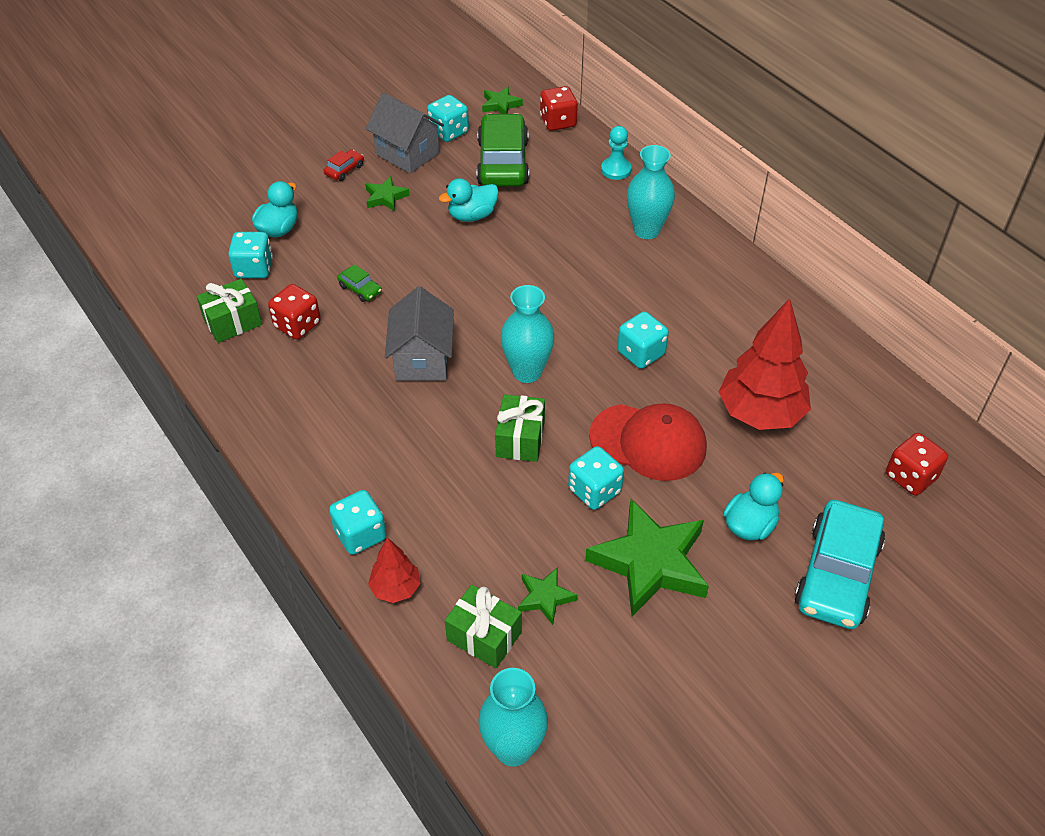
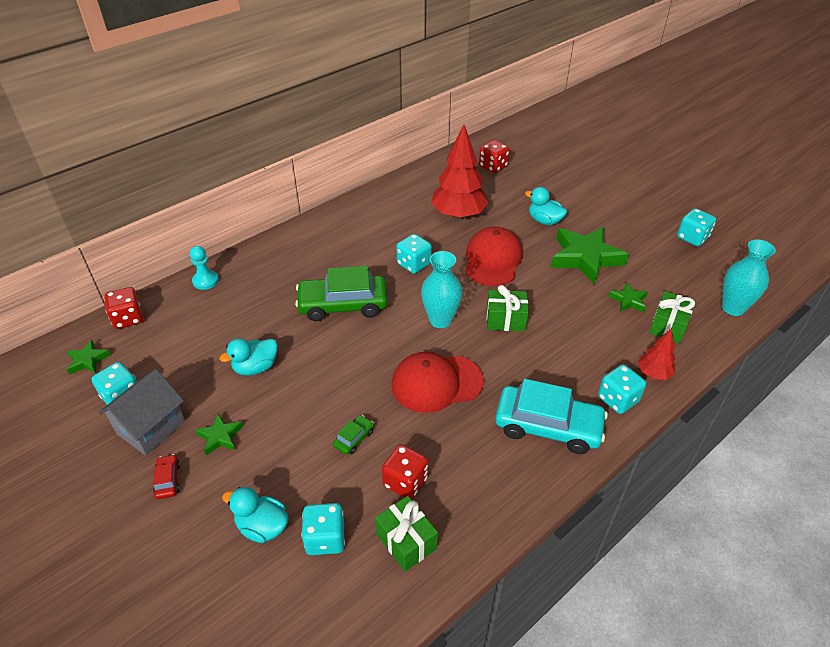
camera: 95 degrees left, 5 degrees down
(344, 170) = (168, 480): red car -> red car turned 45 degrees clockwise
(422, 359) = (436, 383): grey house -> red cap
(472, 215) = (255, 367): turquoise duck -> turquoise duck turned 90 degrees clockwise
(502, 162) = (181, 352): green car -> green car (343, 305)
(594, 490) = (539, 282): turquoise dice -> turquoise dice (692, 238)
(646, 230) = (283, 263): turquoise vase -> none
(837, 574) = (566, 193): turquoise car -> turquoise car (548, 426)

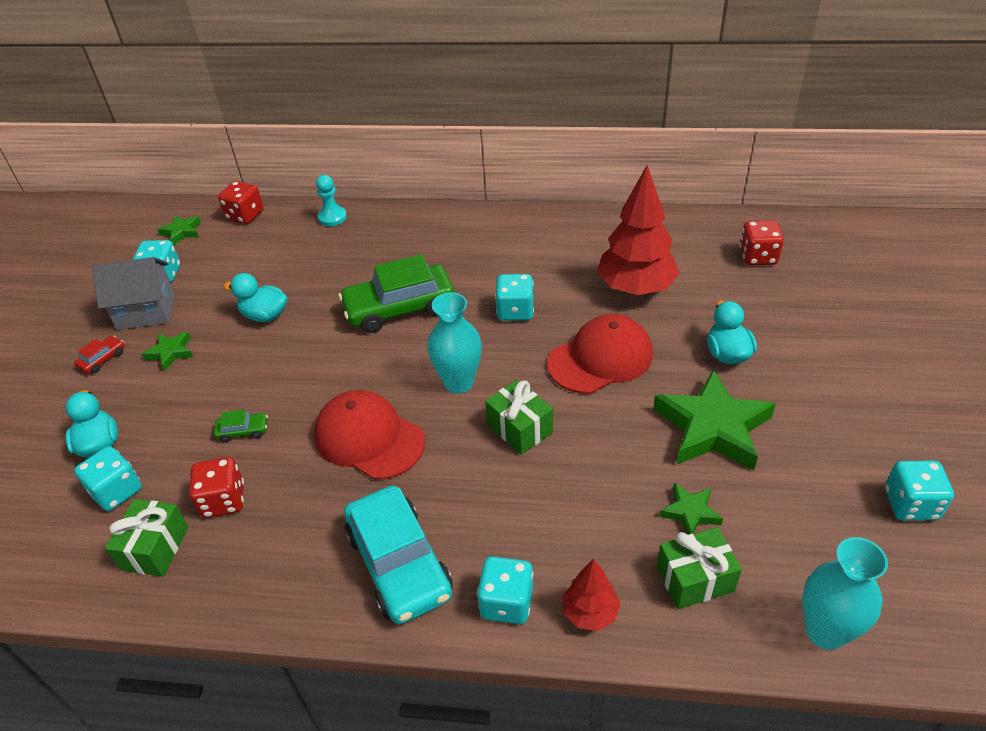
camera: 50 degrees right, 0 degrees up
(343, 305) = (399, 308): green car -> green car turned 60 degrees counterclockwise

